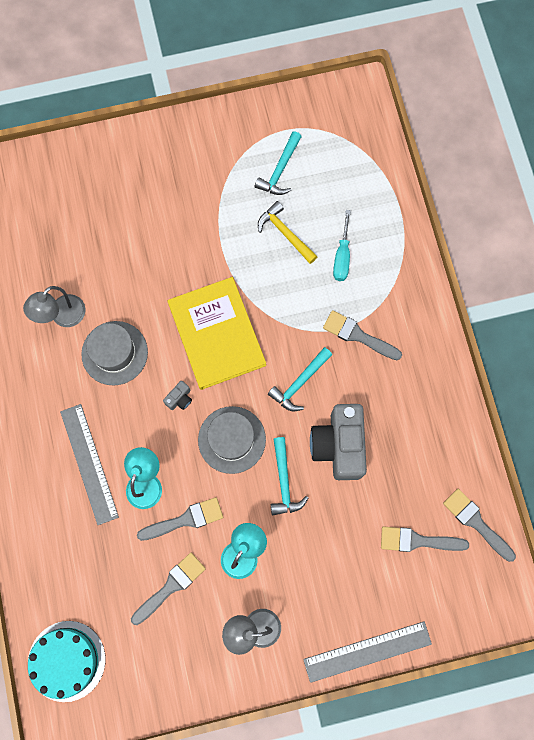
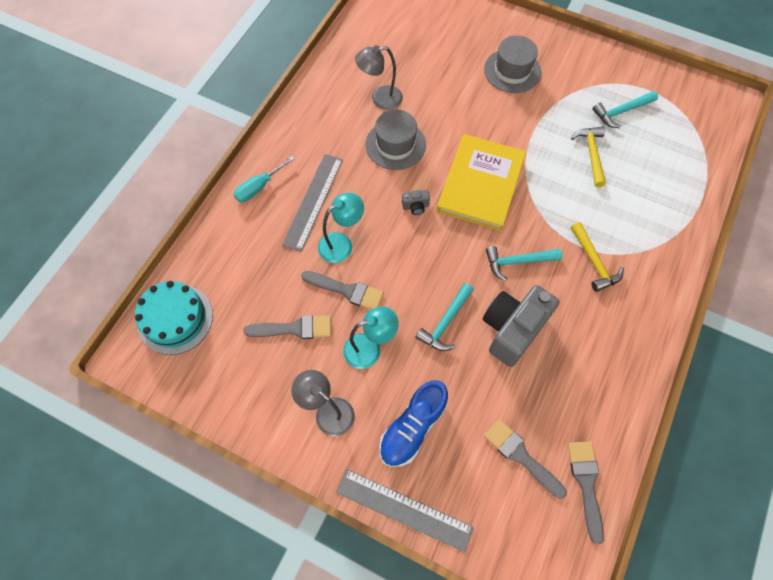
camera: 40 degrees right, 10 degrees down
(231, 439) = (430, 262): grey hat -> grey hat (512, 71)
(325, 586) = (412, 427): none -> blue shoe
(342, 256) = (625, 199): turquoise screwdriver -> turquoise screwdriver (259, 187)
(358, 335) = (594, 262): grey brush -> yellow hammer

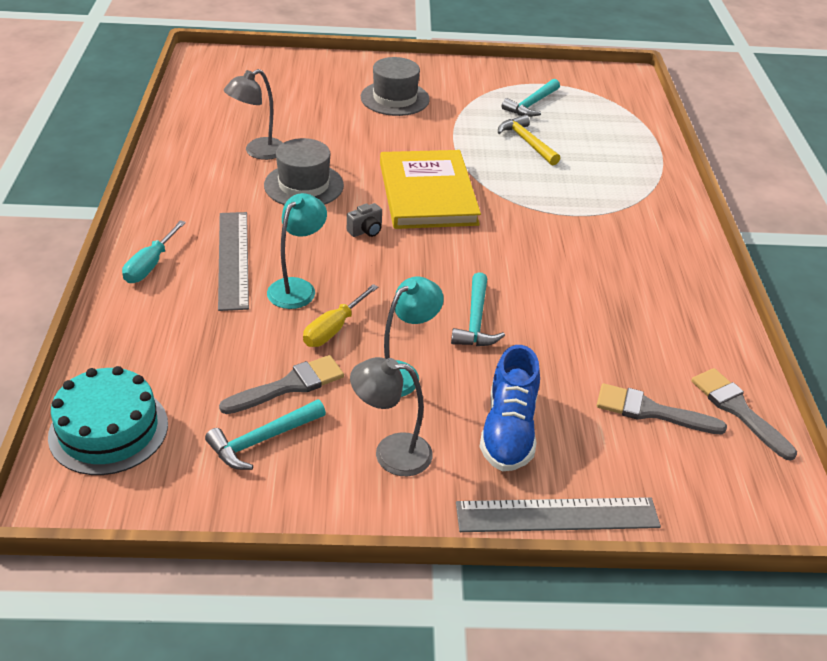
camera: 30 degrees left, 25 degrees down
(347, 290) = (334, 328): grey brush -> yellow screwdriver
(512, 330) = (555, 304): grey camera -> none
(517, 262) = (516, 246): turquoise hammer -> turquoise hammer (262, 440)
(594, 262) = (596, 223): yellow hammer -> none

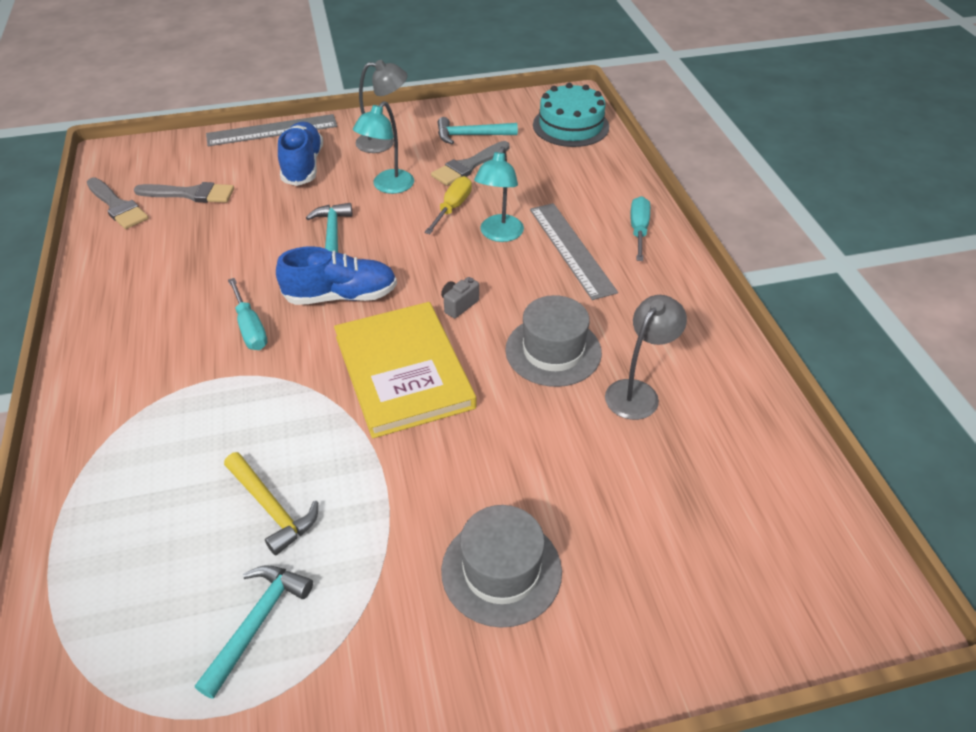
camera: 170 degrees right, 5 degrees up
(262, 440) = (471, 135): turquoise hammer -> turquoise hammer turned 135 degrees counterclockwise
(472, 257) = (341, 296): none -> blue shoe
(554, 246) = (250, 328): none -> turquoise screwdriver

